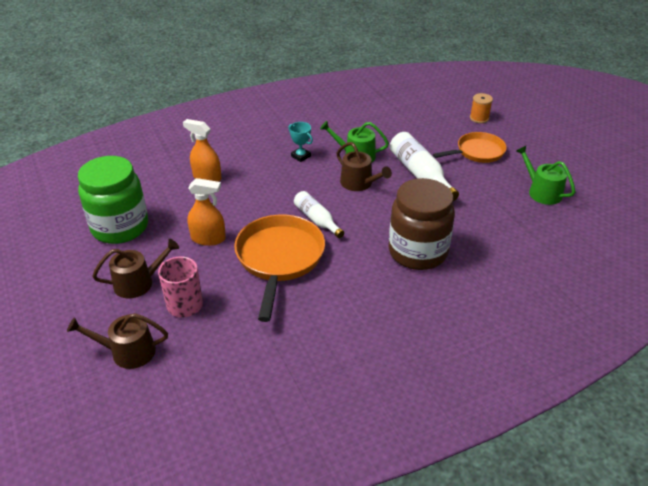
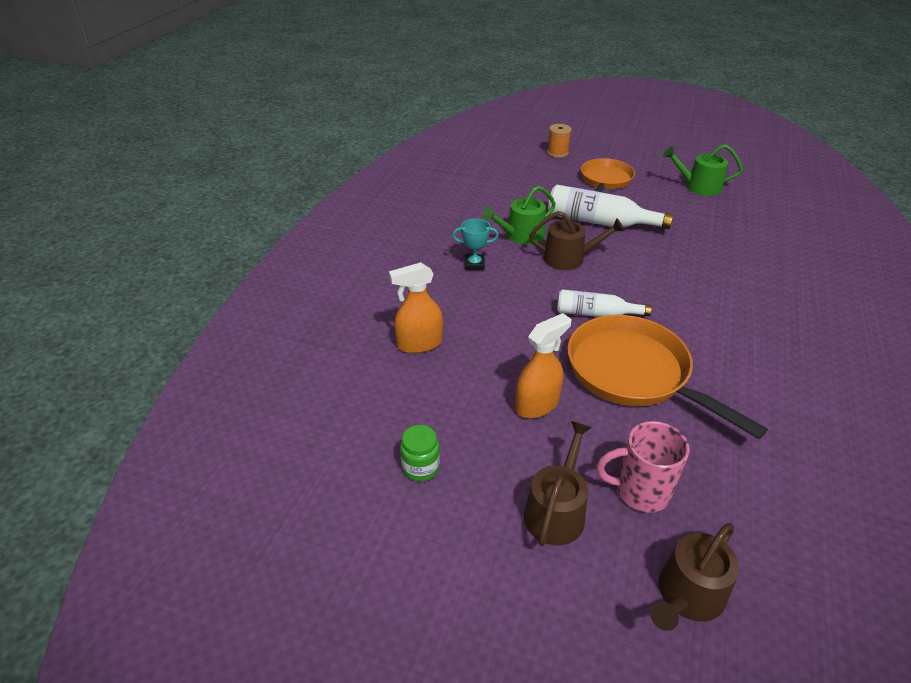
camera: 45 degrees left, 0 degrees up
(120, 227) = (421, 467): green jar -> green jar, size x0.40
(417, 252) = (715, 287): brown jar -> none

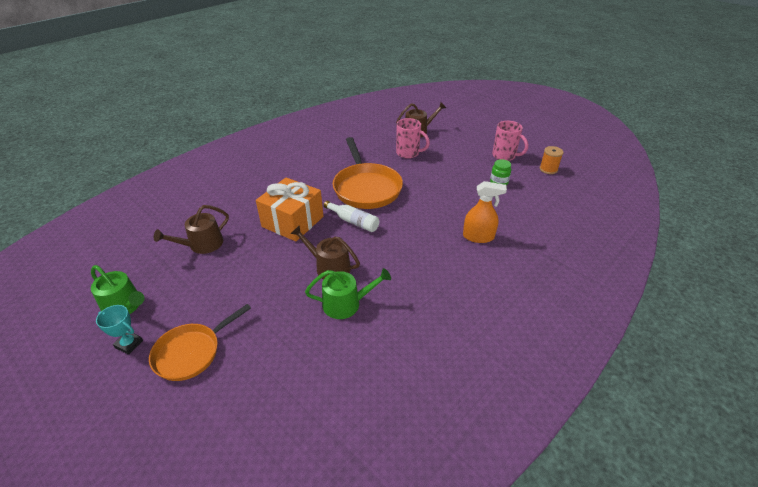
camera: 155 degrees left, 0 degrees up
(431, 568) = (505, 156): none -> pink mug
(474, 265) = (407, 286): turquoise trophy -> turquoise trophy (129, 344)
(537, 404) = (428, 189): orange spray bottle -> none
(556, 510) = (447, 157): brown watering can -> brown watering can (202, 245)
(557, 153) = (176, 438): orange spool -> orange spool (548, 169)
(599, 222) = (266, 295): white bottle -> none
(667, 291) = (293, 221): none -> orange gift

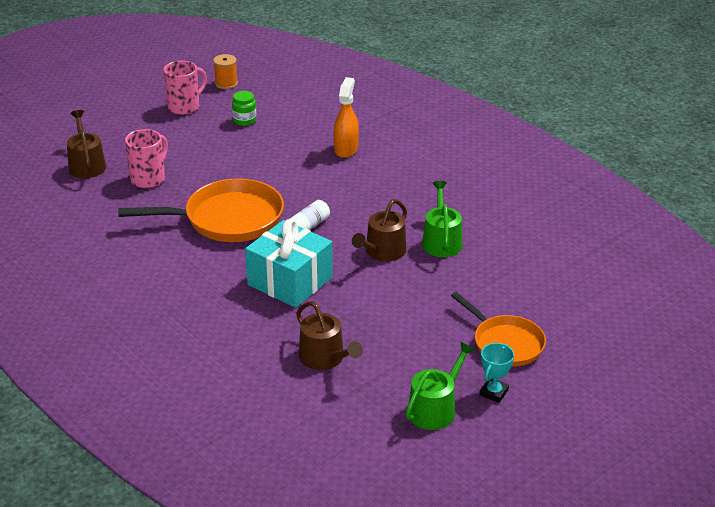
camera: 85 degrees left, 5 degrees down
(293, 221) = (290, 281): orange gift -> turquoise gift

